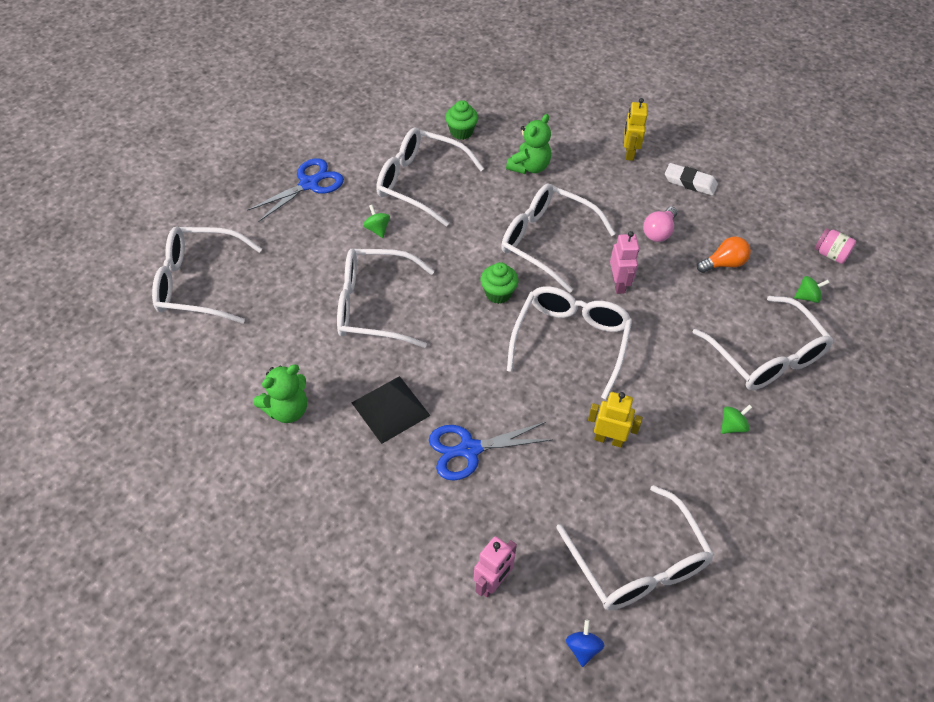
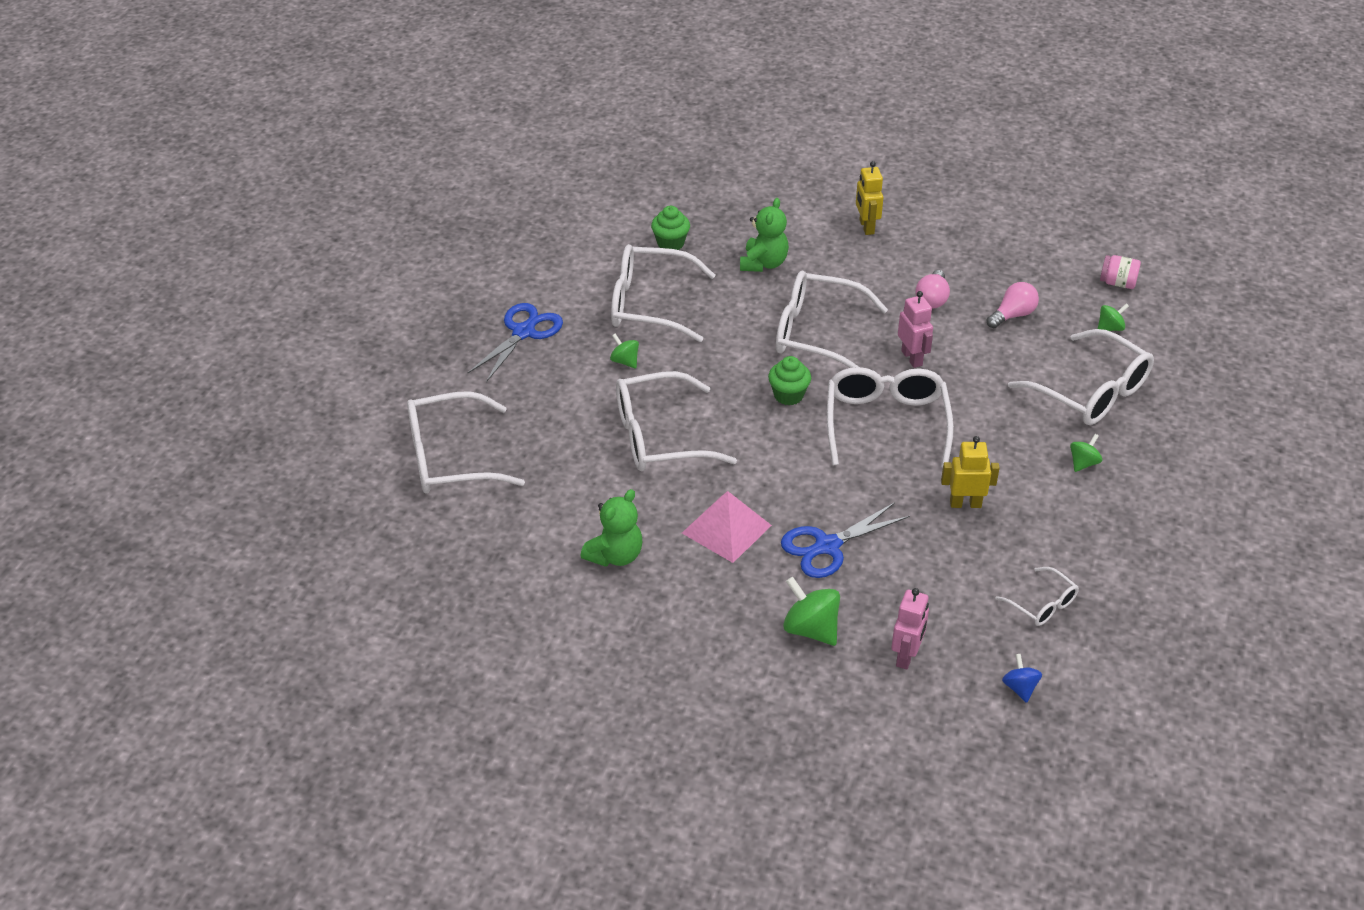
camera: 15 degrees left, 10 degrees down
(391, 409) = (726, 529): black pyramid -> pink pyramid
(419, 530) = (810, 629): none -> green spinning top
(638, 564) = (1042, 605): white glasses -> white glasses, size x0.50
(690, 182) = (944, 243): white eraser -> none
(724, 264) = (1013, 315): orange light bulb -> pink light bulb

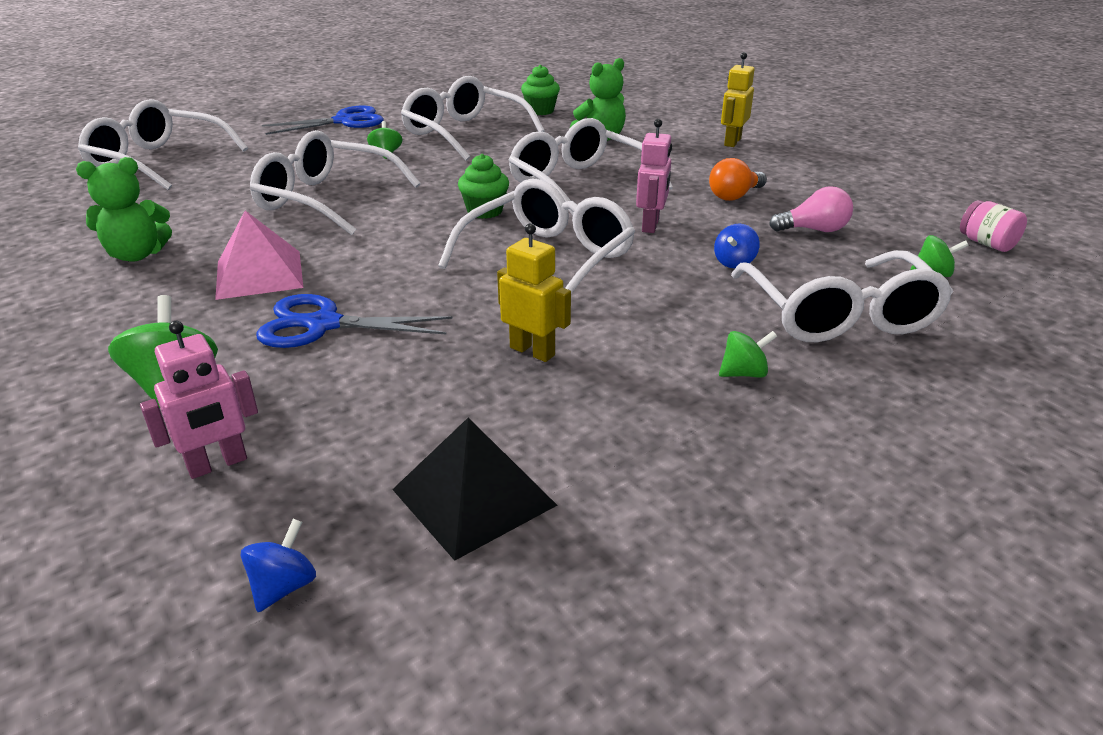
camera: 35 degrees right, 10 degrees down
(932, 299) = (734, 196): pink light bulb -> orange light bulb
(996, 372) = (734, 262): none -> blue spinning top
(1042, 605) = (474, 497): white glasses -> black pyramid

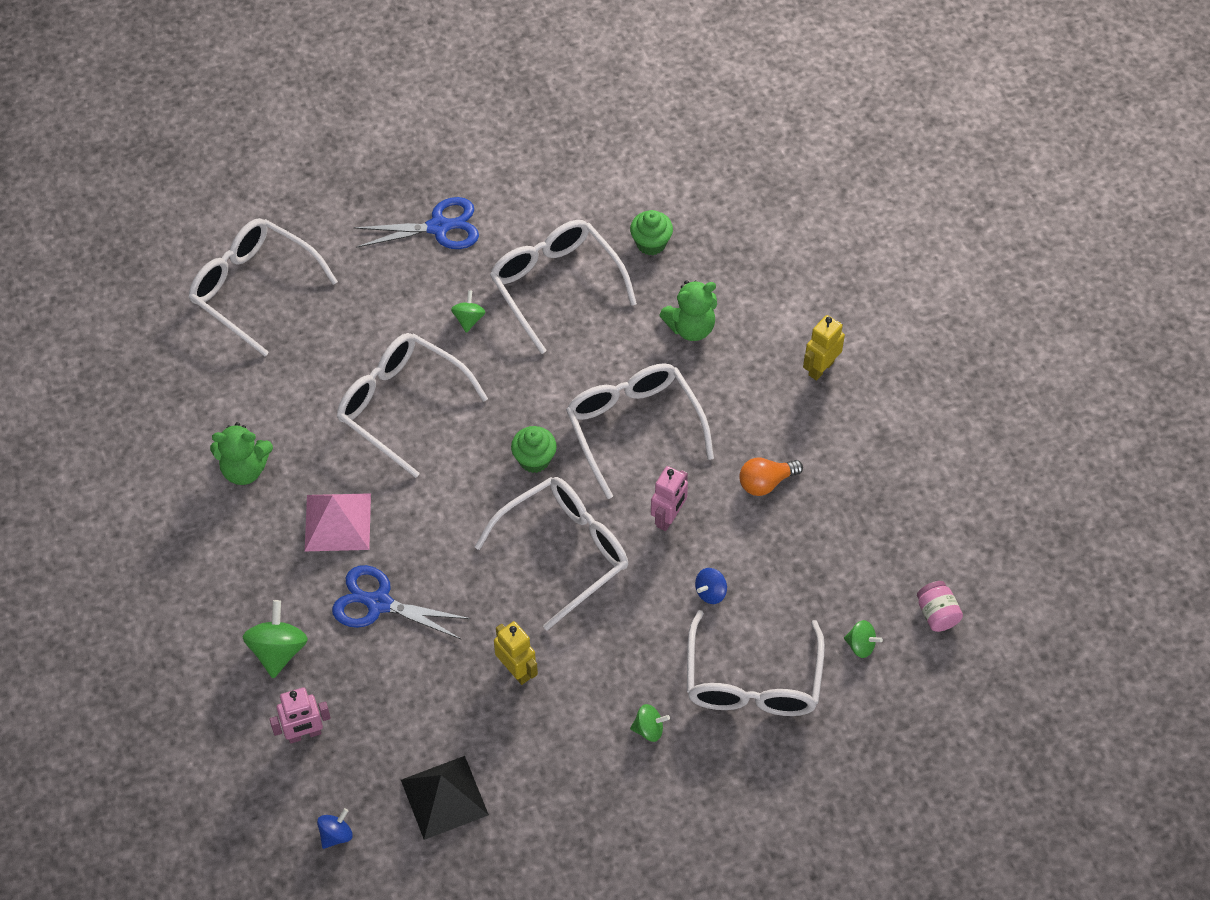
camera: 15 degrees right, 25 degrees up
(814, 230) = (804, 558): pink light bulb -> none

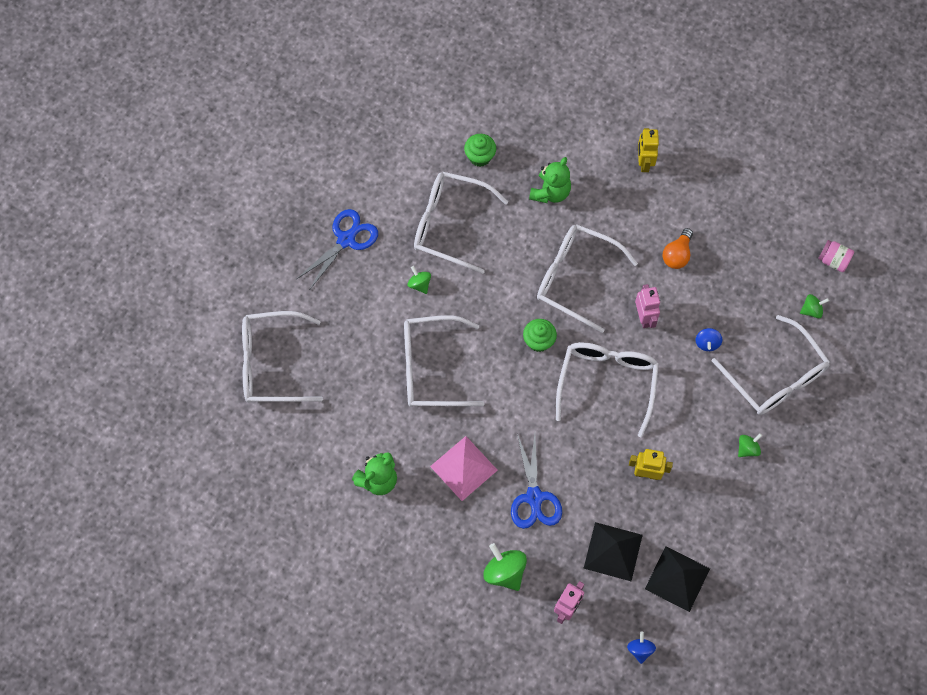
camera: 40 degrees left, 10 degrees up
(379, 603) = (534, 497): blue scissors -> blue scissors turned 75 degrees counterclockwise
(405, 717) = (613, 551): none -> black pyramid

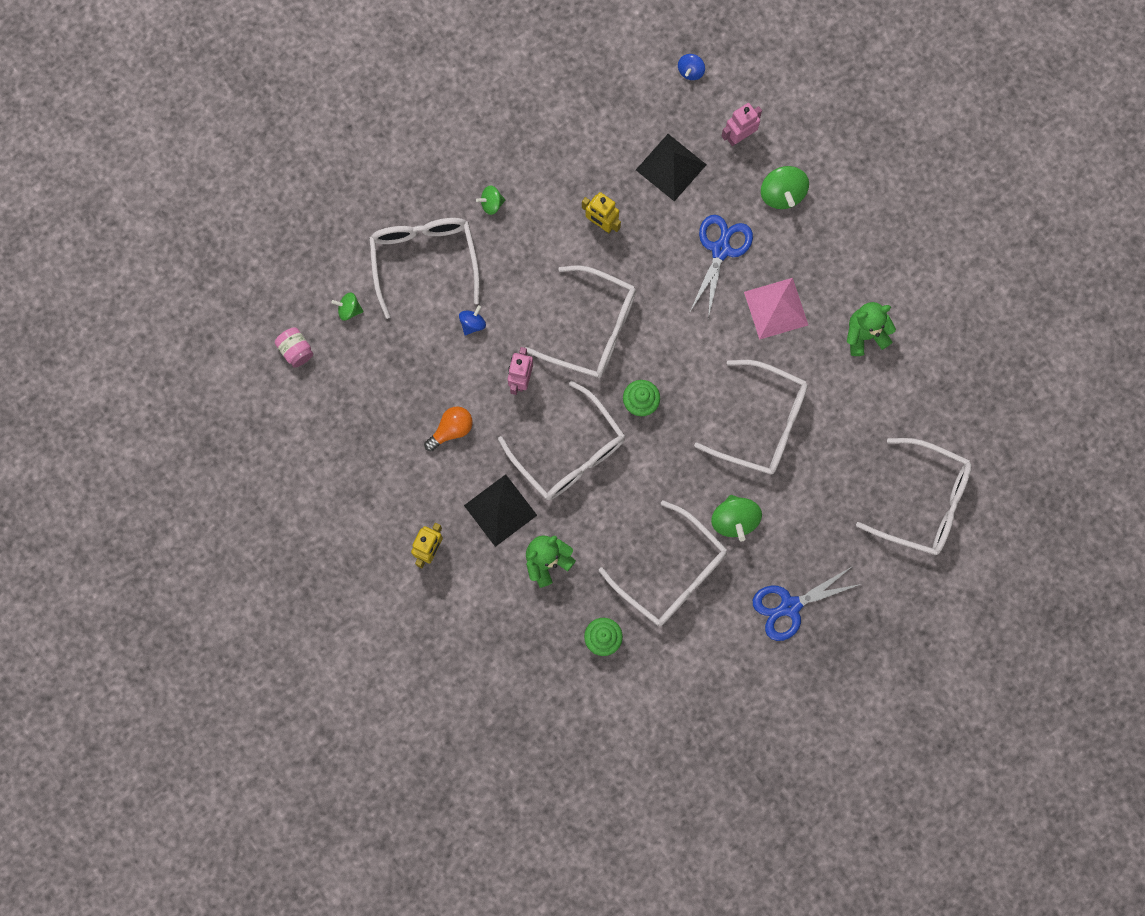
camera: 155 degrees left, 10 degrees up
(419, 284) = (734, 520): green spinning top -> green spinning top, size x1.70
(607, 382) = (593, 329): white glasses -> white glasses turned 105 degrees counterclockwise
(677, 578) = (623, 116): black pyramid -> black pyramid (500, 510)

